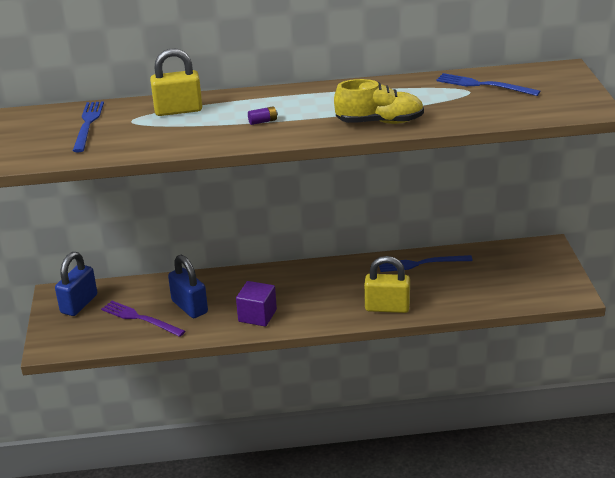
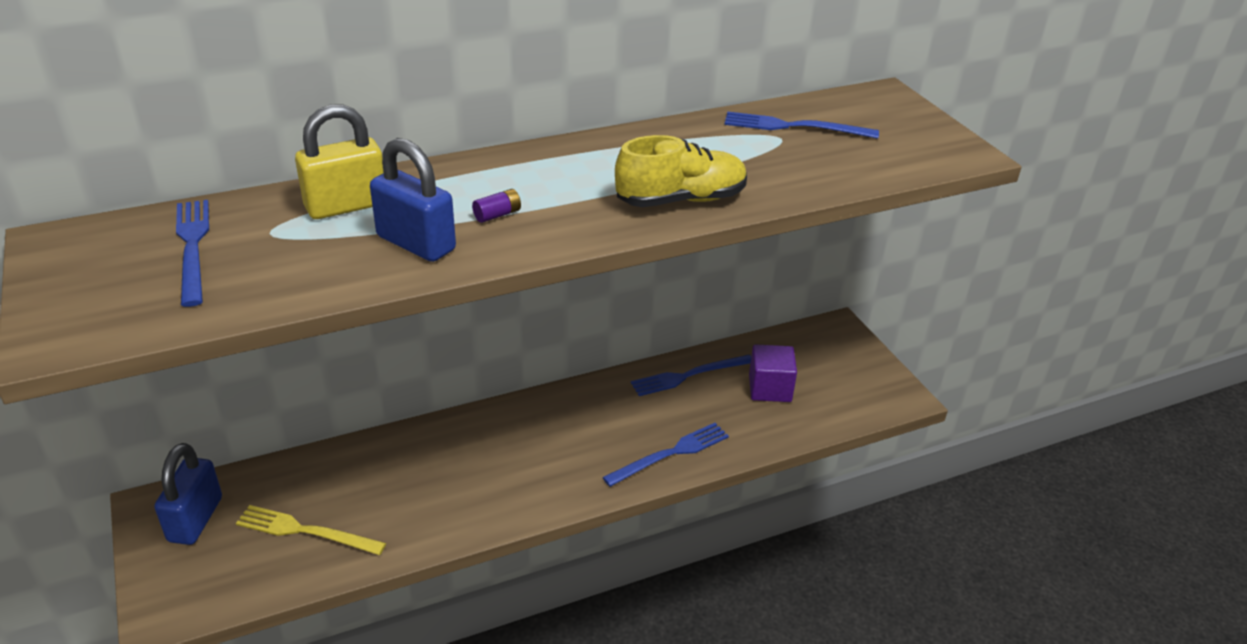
camera: 20 degrees left, 5 degrees up
(140, 318) = (305, 531): purple fork -> yellow fork
(189, 307) = (379, 497): blue padlock -> blue padlock (416, 243)
(257, 315) = (489, 497): purple cube -> purple cube (770, 388)
(387, 307) = (670, 454): yellow padlock -> blue fork

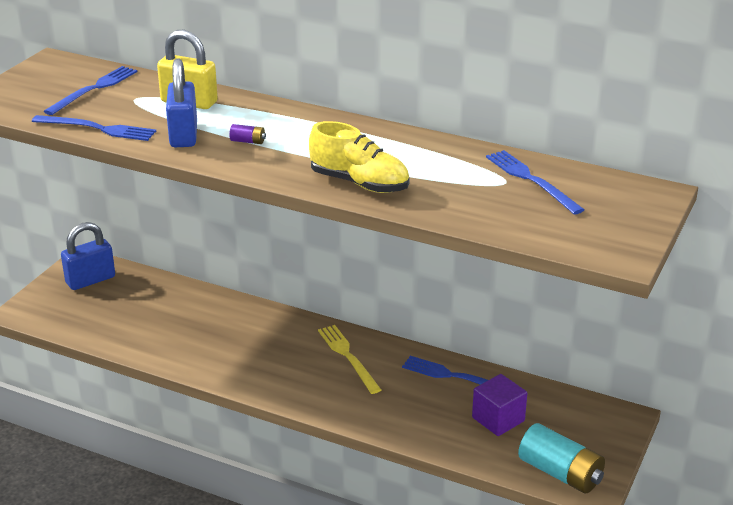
camera: 50 degrees right, 5 degrees down
(305, 531) = (125, 318): yellow fork -> yellow fork (348, 357)
(670, 454) = (365, 410): blue fork -> blue fork (98, 129)
(869, 399) = (560, 473): none -> turquoise battery

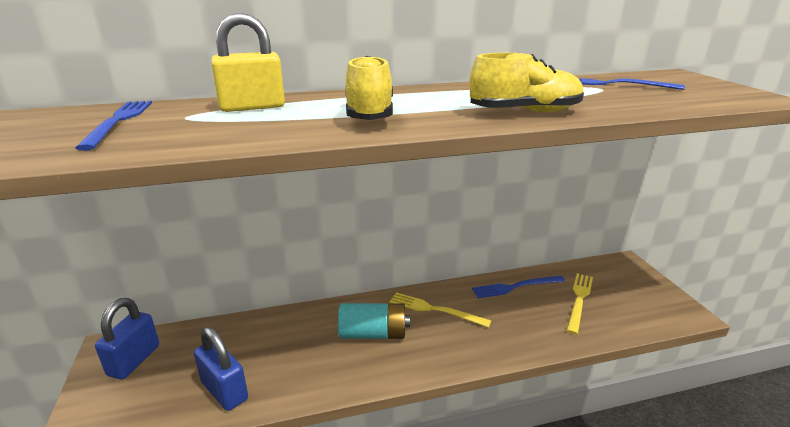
camera: 40 degrees left, 5 degrees down
(98, 129) = (181, 145): blue fork -> none
(183, 135) = (296, 125): blue padlock -> blue padlock (224, 391)
(248, 141) = (369, 114): purple battery -> yellow shoe
(498, 419) = (579, 300): purple cube -> yellow fork
(560, 473) = (661, 313): turquoise battery -> turquoise battery (373, 334)

